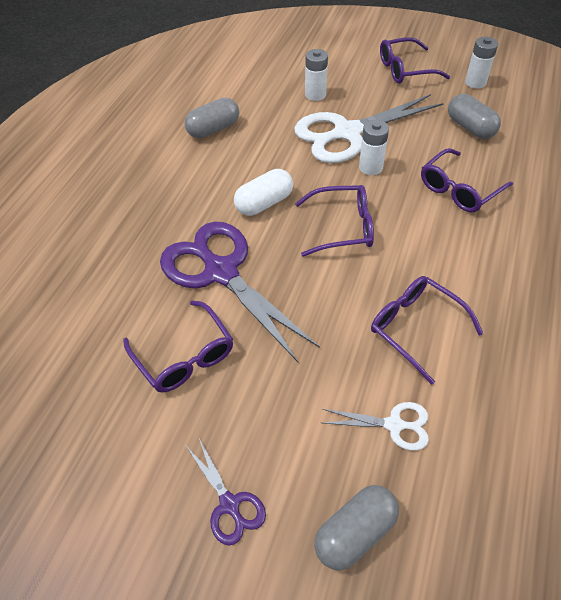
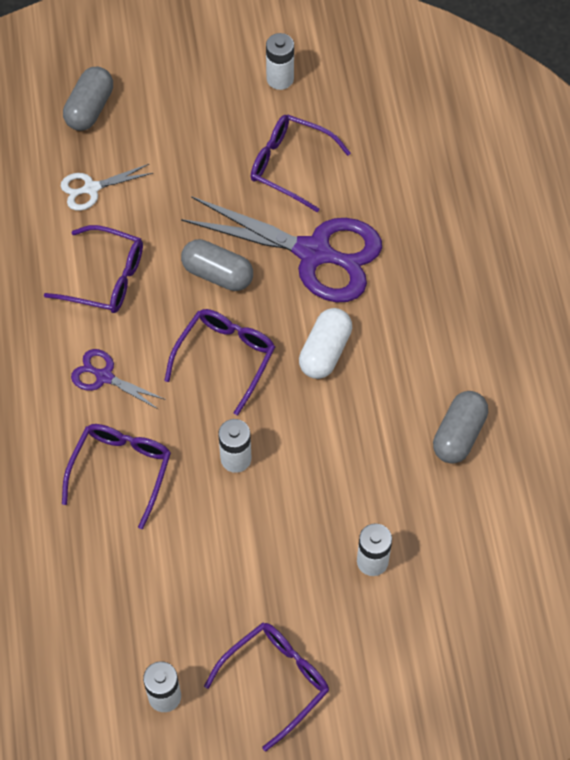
camera: 150 degrees right, 10 degrees up
(123, 459) = (280, 79): none -> white battery
(229, 504) = (185, 86): purple scissors -> purple scissors (104, 377)
(342, 227) = (225, 358): purple glasses -> purple glasses turned 150 degrees clockwise
(347, 133) = (291, 505): white scissors -> none
(470, 128) = (141, 589): grey capsule -> grey capsule (217, 274)

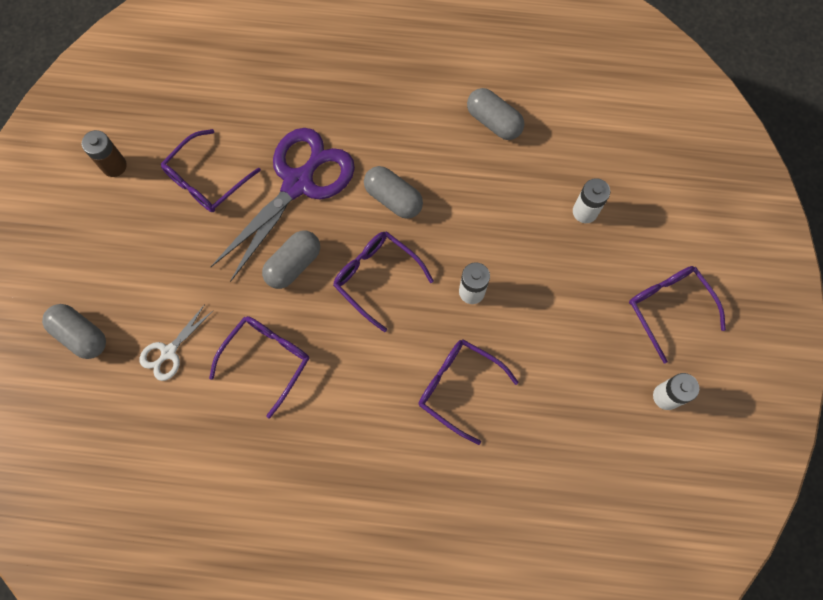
camera: 75 degrees left, 10 degrees up
(91, 188) = (169, 352): white scissors -> white scissors turned 45 degrees clockwise
(104, 377) = (365, 382): purple scissors -> none
(280, 79) = (114, 166): white battery -> brown battery
(325, 351) = (393, 198): white capsule -> grey capsule

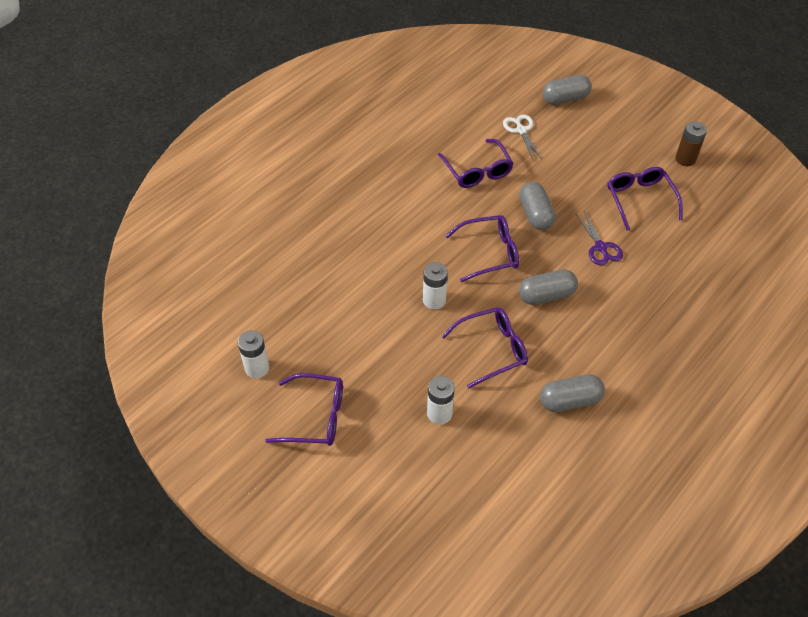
camera: 125 degrees right, 20 degrees down
(298, 183) = (600, 247): purple scissors -> purple scissors, size x0.47
(459, 387) = (373, 254): purple glasses -> purple glasses (492, 350)

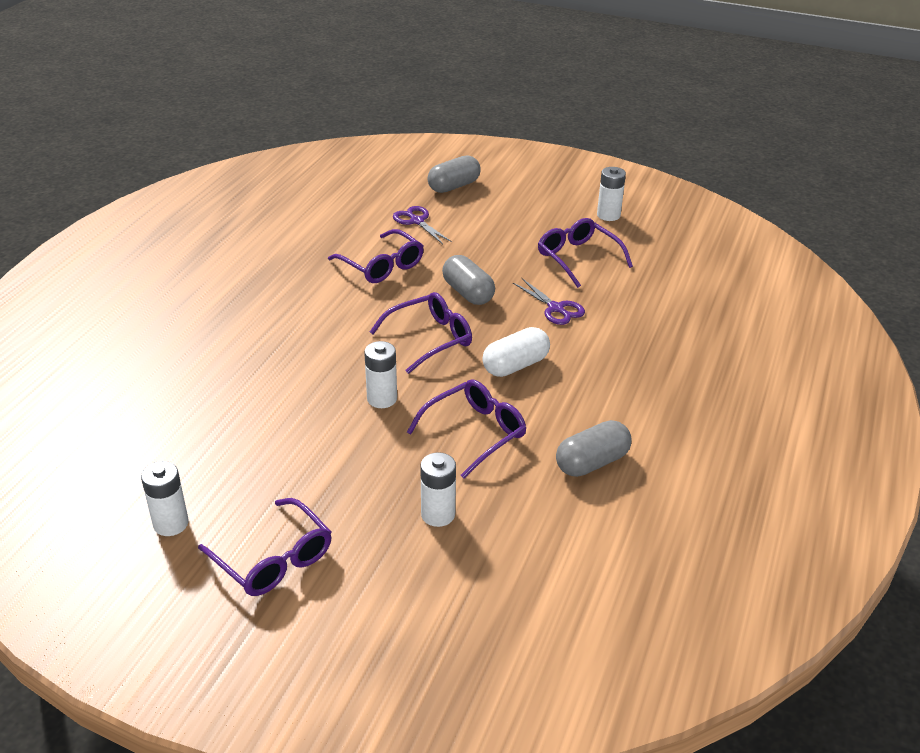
camera: 20 degrees left, 15 degrees down
(315, 417) = (273, 559): purple glasses -> purple glasses turned 60 degrees clockwise
(521, 130) = (417, 221): white scissors -> purple scissors
(546, 295) = (515, 365): grey capsule -> white capsule
(685, 159) = (608, 215): brown battery -> white battery

